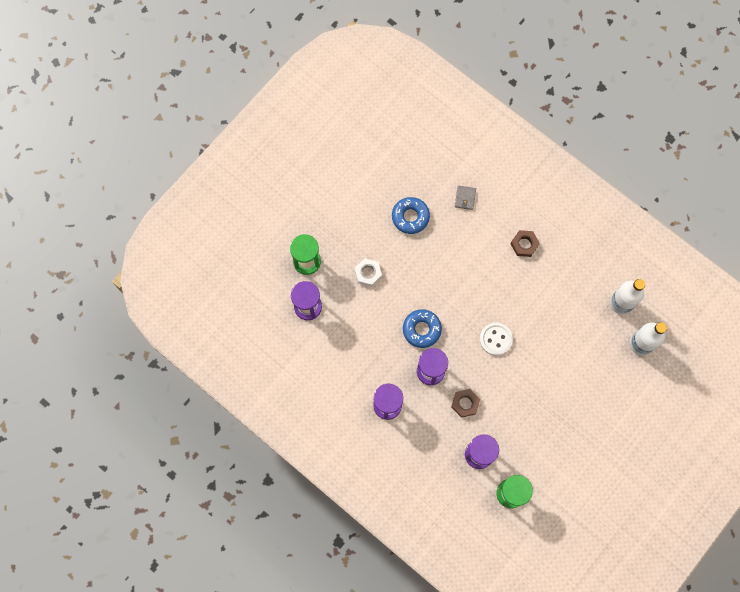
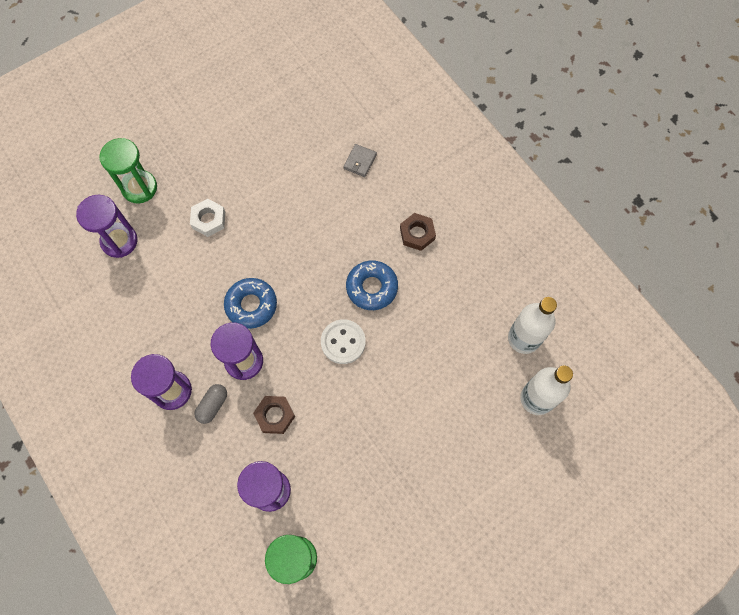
camera: 15 degrees right, 5 degrees down
(410, 217) = (285, 167): blue donut -> blue donut (372, 287)
(419, 408) = (213, 405): none -> grey capsule

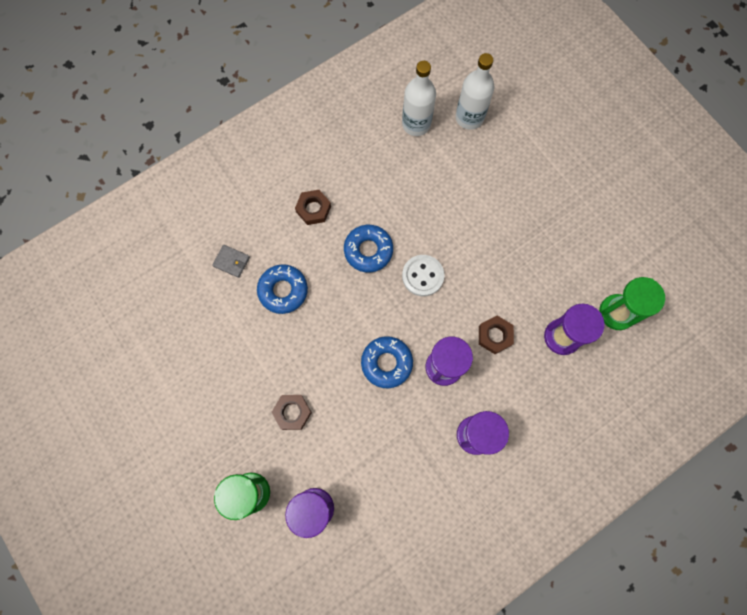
camera: 90 degrees left, 5 degrees up
(209, 220) = (292, 412): white nut -> brown nut
(213, 405) = (488, 394): grey capsule -> none
(329, 208) = (283, 290): none -> blue donut

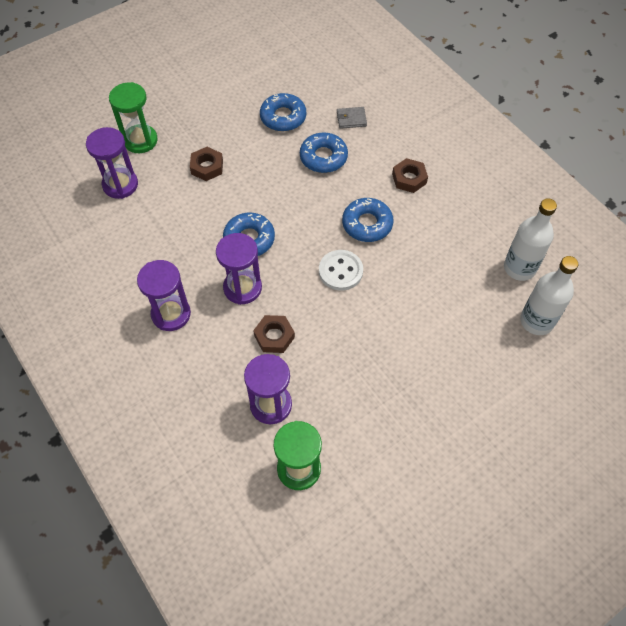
camera: 90 degrees right, 15 degrees down
(224, 333) = (283, 117): none -> blue donut
(231, 261) = (351, 119): grey wallet -> grey wallet turned 60 degrees clockwise

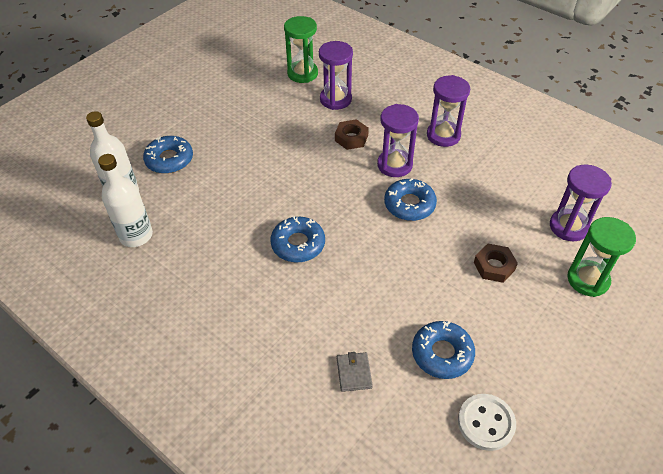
camera: 165 degrees right, 10 degrees down
(323, 157) = (370, 309): blue donut -> blue donut (169, 159)
(340, 271) = (312, 196): white button -> white button (486, 423)
(351, 119) = (354, 373): grey wallet -> grey wallet turned 75 degrees counterclockwise
(409, 178) = (262, 305): brown nut -> none

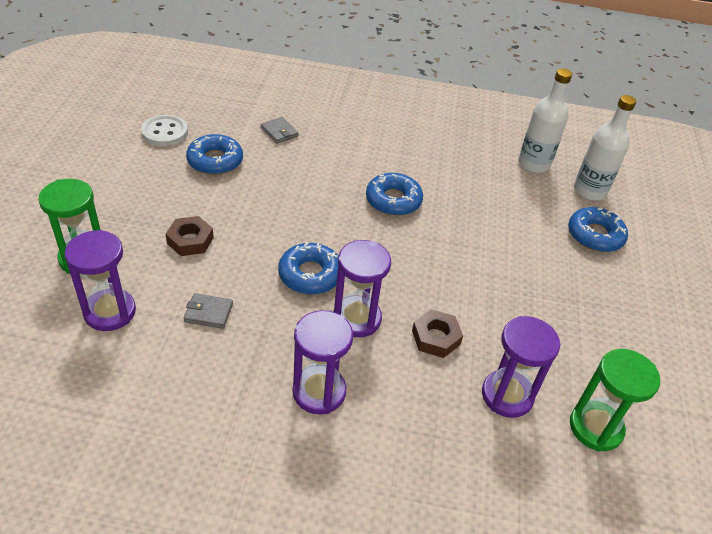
camera: 145 degrees right, 5 degrees down
(496, 202) = (208, 313): none -> grey wallet

